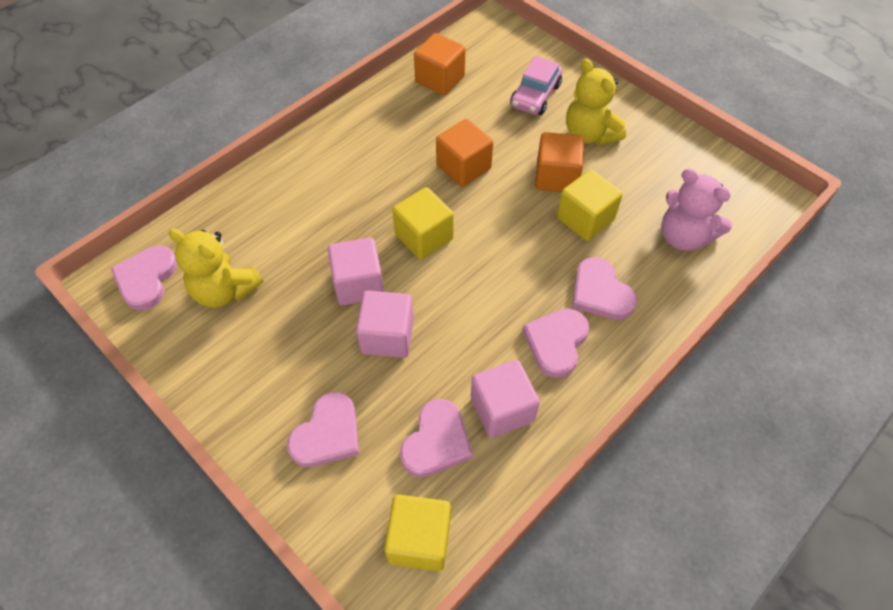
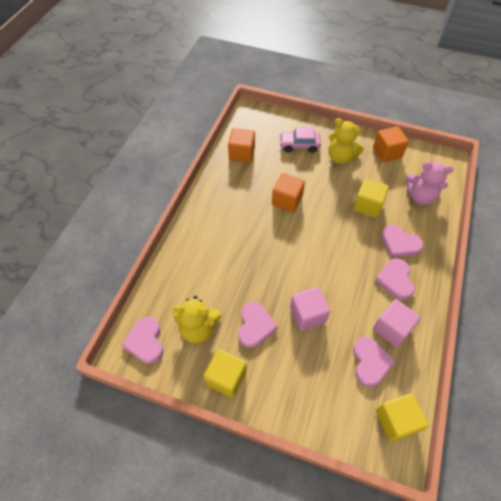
camera: 25 degrees left, 0 degrees up
(327, 434) = (311, 386): pink heart -> pink heart (255, 326)
(358, 284) = (273, 291): pink cube -> none
(424, 237) = (291, 249): yellow cube -> yellow cube (226, 378)
(535, 96) = (299, 145): pink car -> pink car turned 90 degrees clockwise
(556, 177) = (339, 188): orange cube -> orange cube (387, 152)

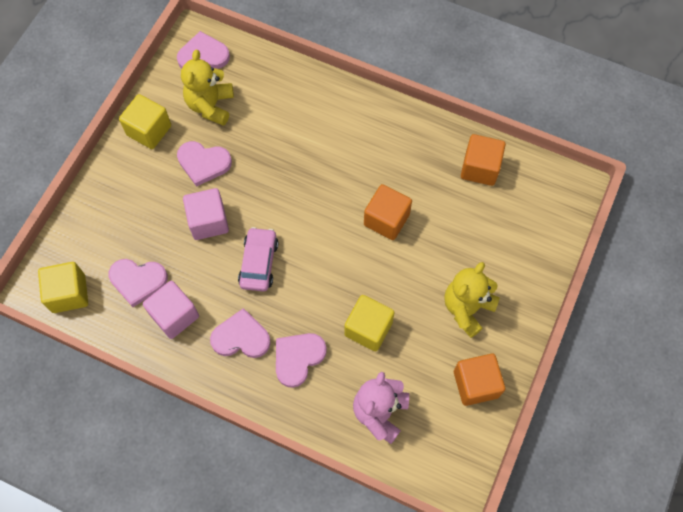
camera: 95 degrees right, 10 degrees up
(299, 145) = (495, 251): pink car -> pink car (259, 263)

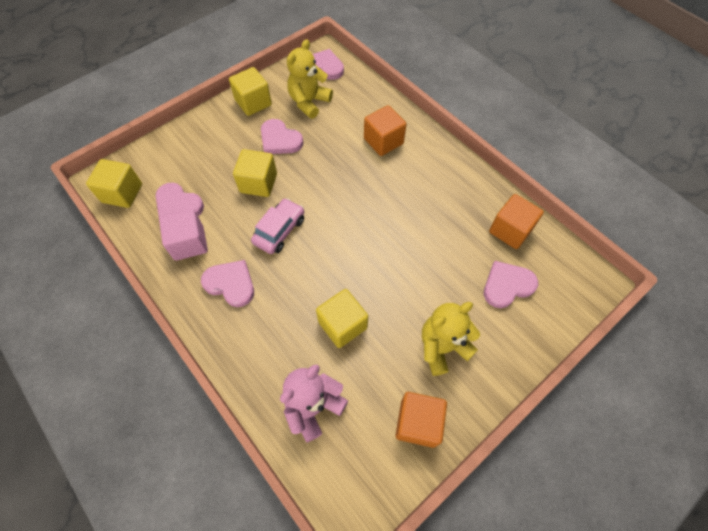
camera: 25 degrees right, 5 degrees down
(208, 221) = (258, 183): pink cube -> yellow cube
(298, 358) = (268, 323): pink heart -> pink heart (507, 285)
(386, 219) = (405, 239): orange cube -> orange cube (383, 141)

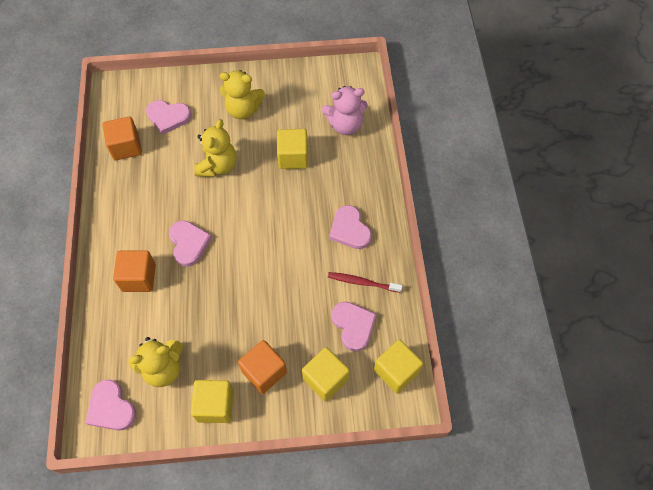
camera: 145 degrees left, 0 degrees up
(189, 243) = (363, 282): pink cube -> red toothbrush
(258, 183) = (273, 304): yellow cube -> yellow cube (325, 379)
(279, 230) = (286, 249): pink car -> none
(280, 140) = (223, 339): pink heart -> pink heart (189, 243)
(409, 267) = (218, 166): none -> yellow teddy bear
(418, 423) = (292, 84): orange cube -> orange cube (264, 372)

